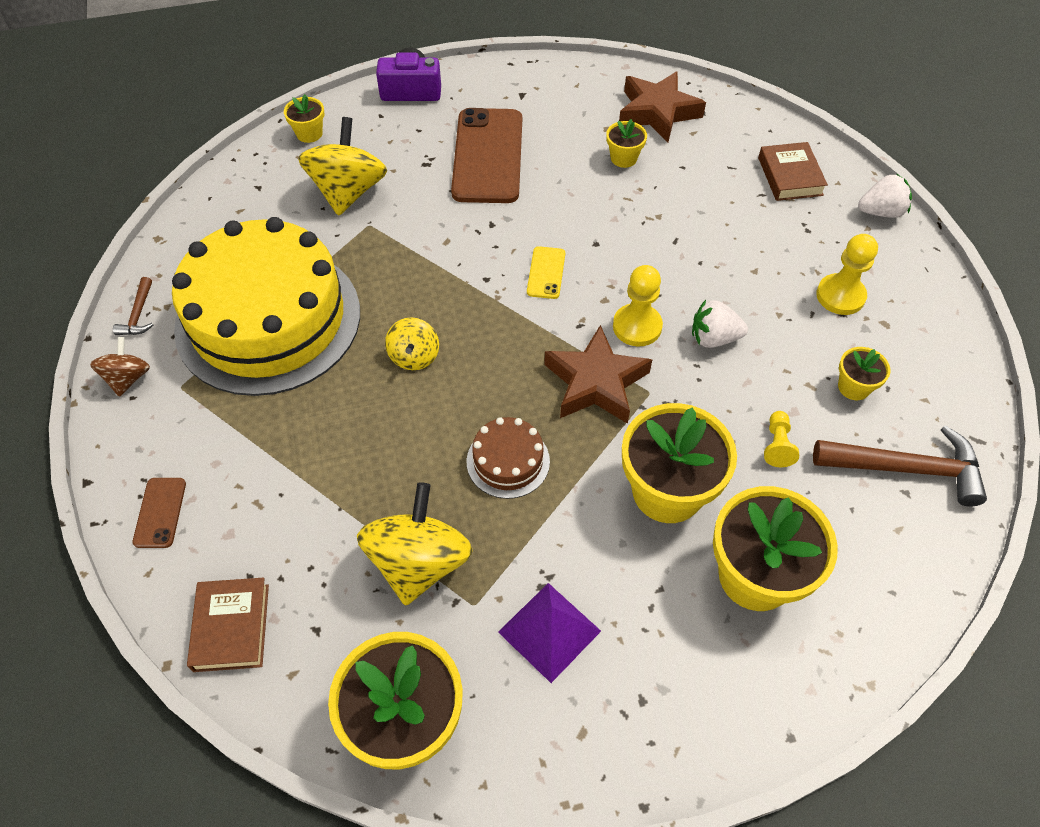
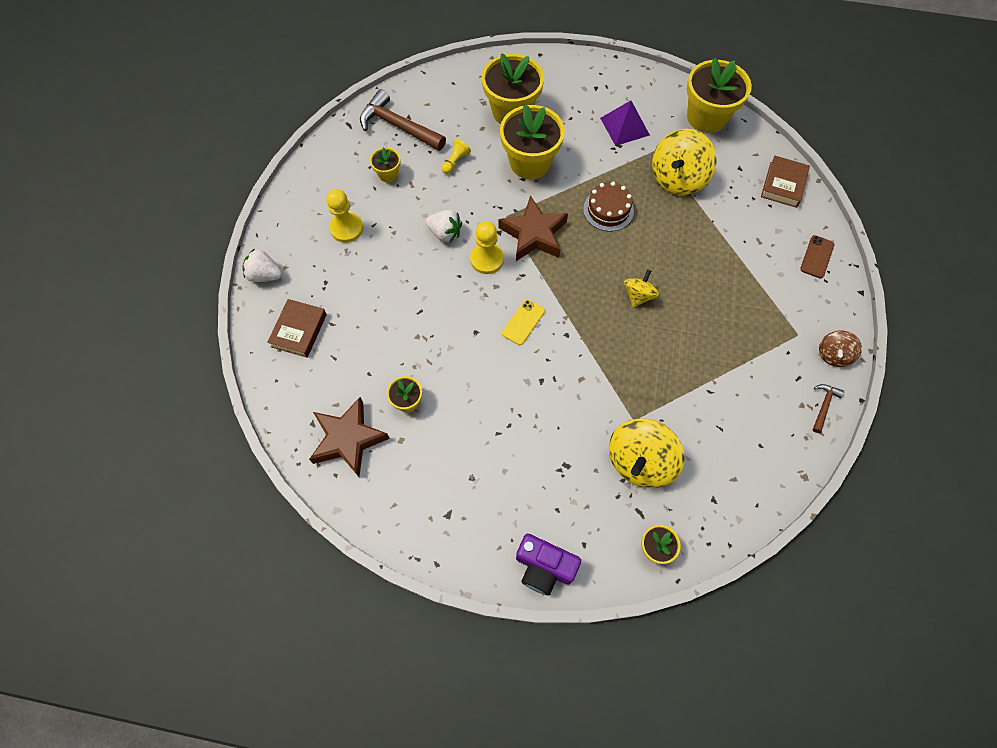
camera: 155 degrees left, 10 degrees up
(268, 319) = (729, 363): yellow cake -> none
(488, 156) = (512, 451): brown phone -> none

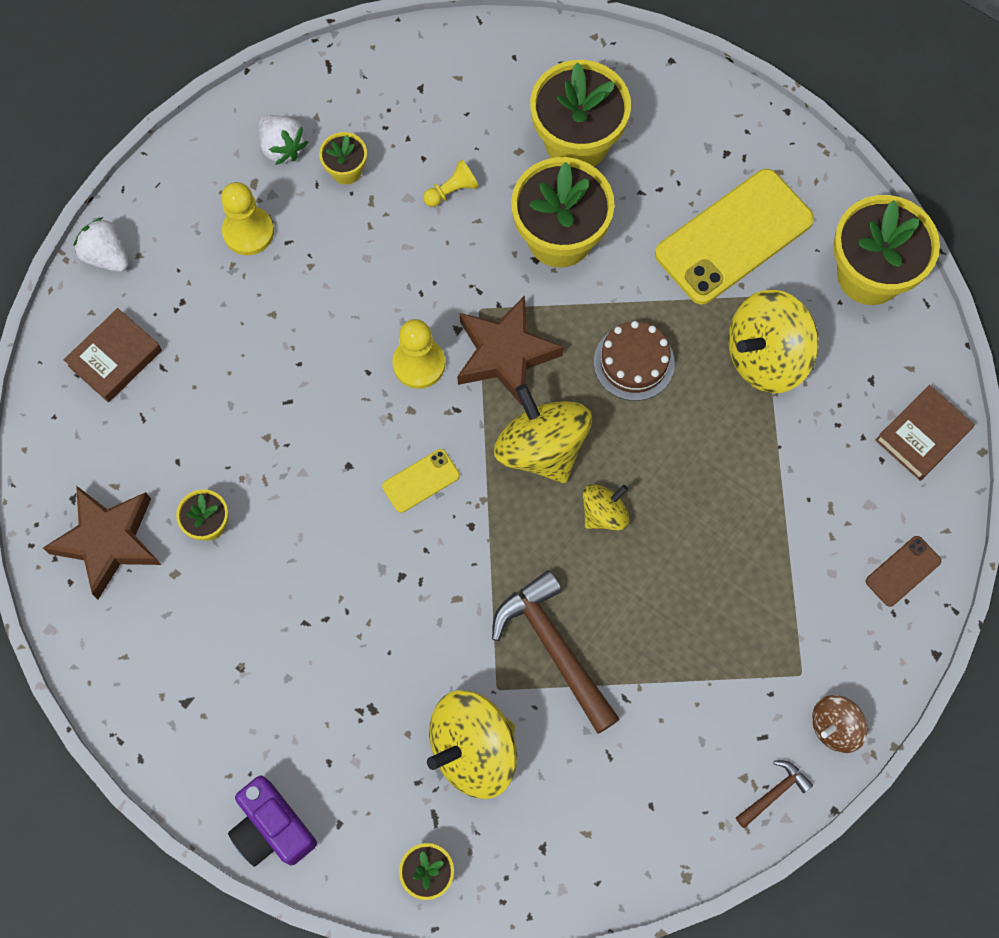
camera: 25 degrees right, 5 degrees up
(398, 126) = (398, 98): brown hammer -> brown hammer (554, 649)
(445, 233) = (381, 298): white strawberry -> white strawberry (282, 147)
(583, 275) = (541, 448): none -> yellow spinning top
(624, 126) = (734, 237): purple pyramid -> yellow phone

